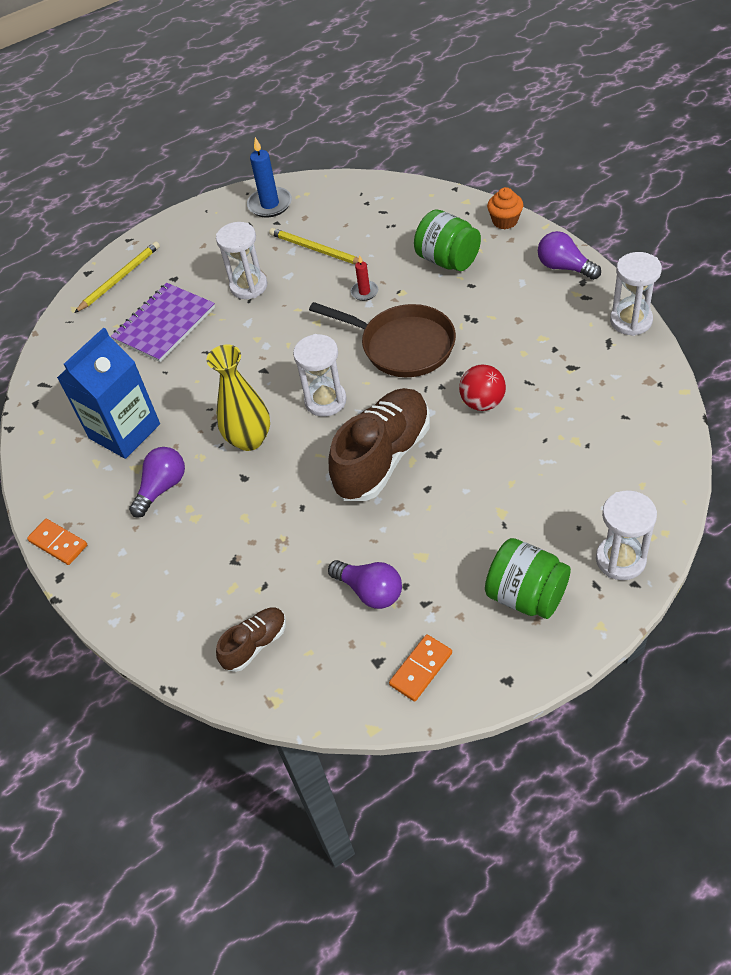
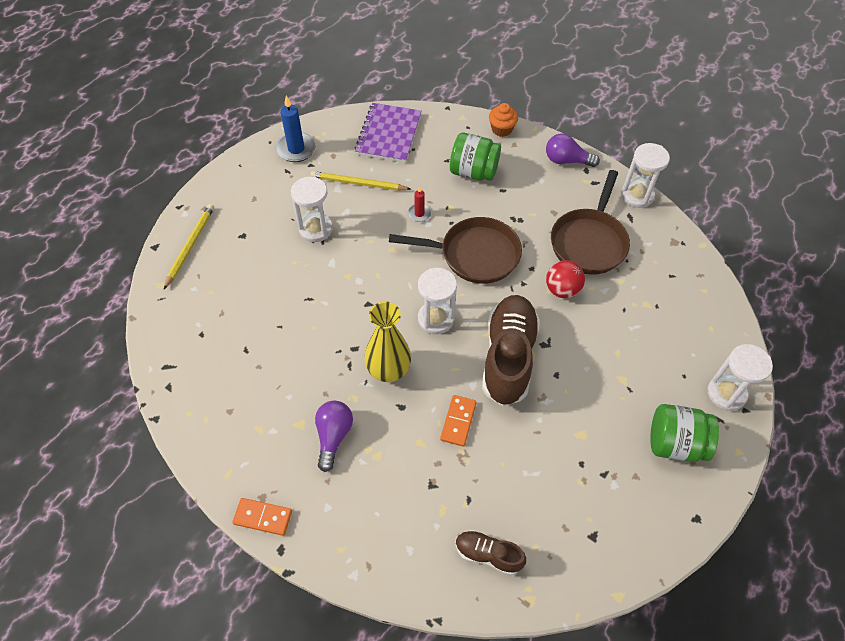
camera: 30 degrees left, 5 degrees up
(124, 431) = (270, 392): blue carton -> none
(164, 324) = (256, 281): purple notebook -> purple notebook (388, 134)
(255, 644) = (488, 555): brown shoe -> brown shoe turned 90 degrees counterclockwise
(370, 591) = (557, 477): purple light bulb -> none
(421, 669) = (629, 531): orange domino -> orange domino (458, 421)
(543, 359) = (589, 242): none -> brown pan

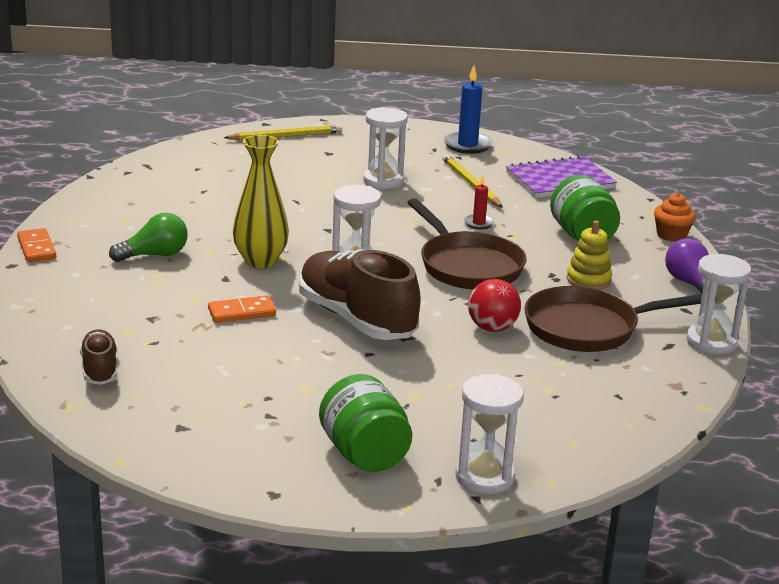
camera: 55 degrees right, 30 degrees down
(333, 436) = (154, 255): purple light bulb -> green light bulb
(508, 357) = (356, 319): brown shoe -> brown shoe turned 105 degrees counterclockwise
(532, 205) = (588, 280): none -> yellow stacking toy

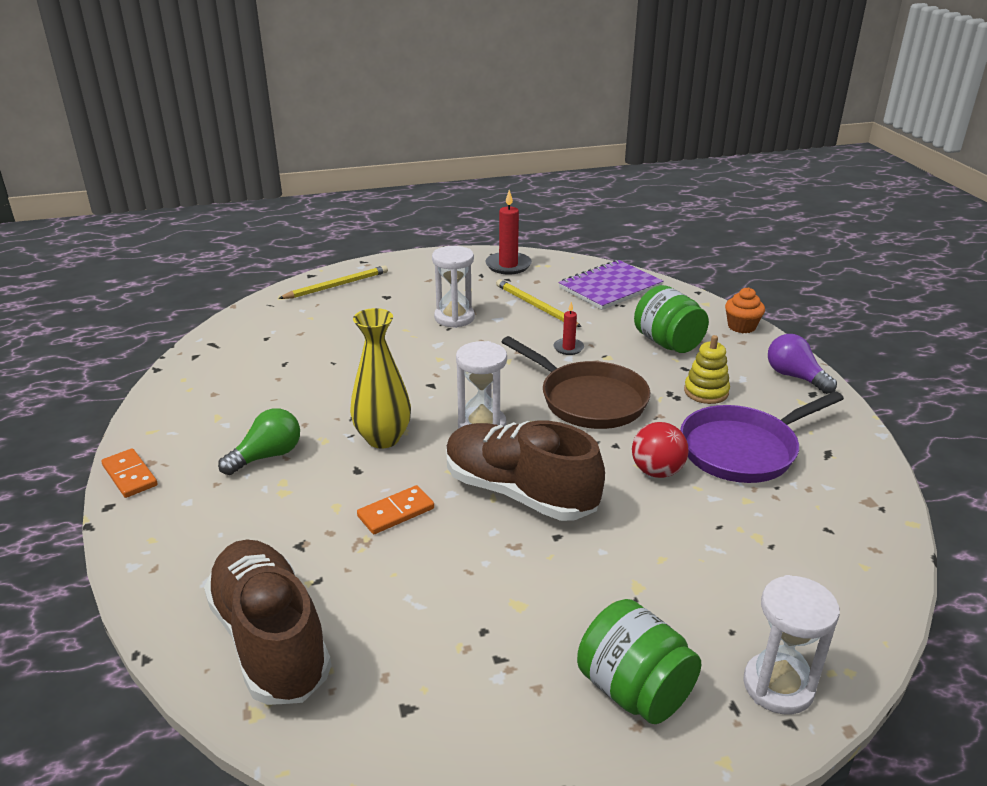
camera: 15 degrees left, 5 degrees up
(100, 369) = (270, 640): brown shoe -> brown shoe, size x1.98
(467, 145) = (508, 265): blue candle -> red candle
(587, 328) = (743, 449): brown pan -> purple pan
(711, 342) = (860, 440): white hourglass -> none

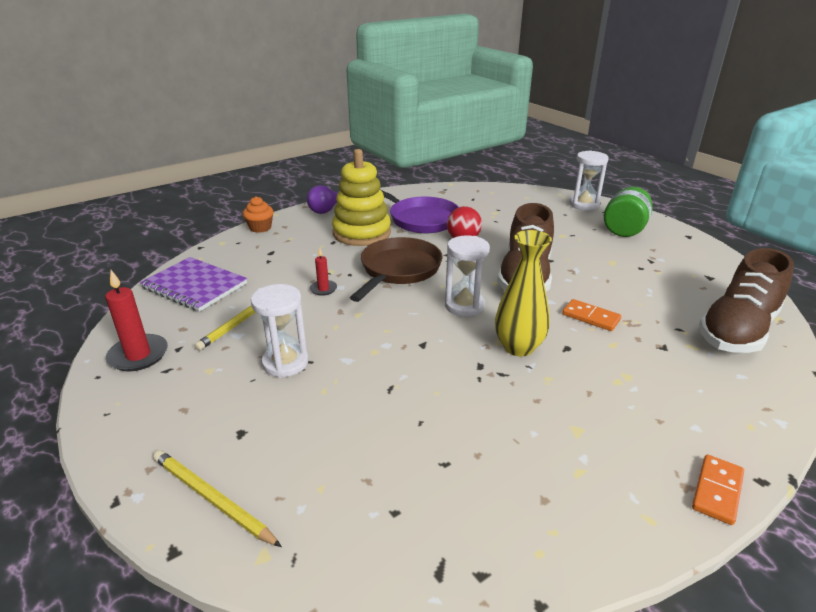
camera: 110 degrees left, 0 degrees up
(267, 456) = (598, 404): green light bulb -> none
(668, 343) = (297, 251): green jar -> none
(706, 392) = (361, 233): yellow stacking toy -> yellow stacking toy, size x1.89

